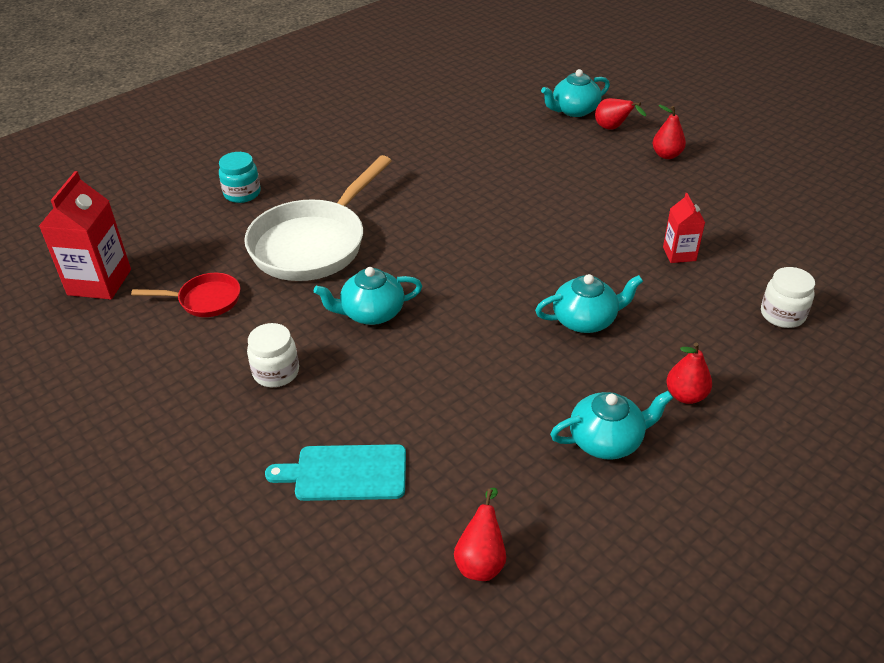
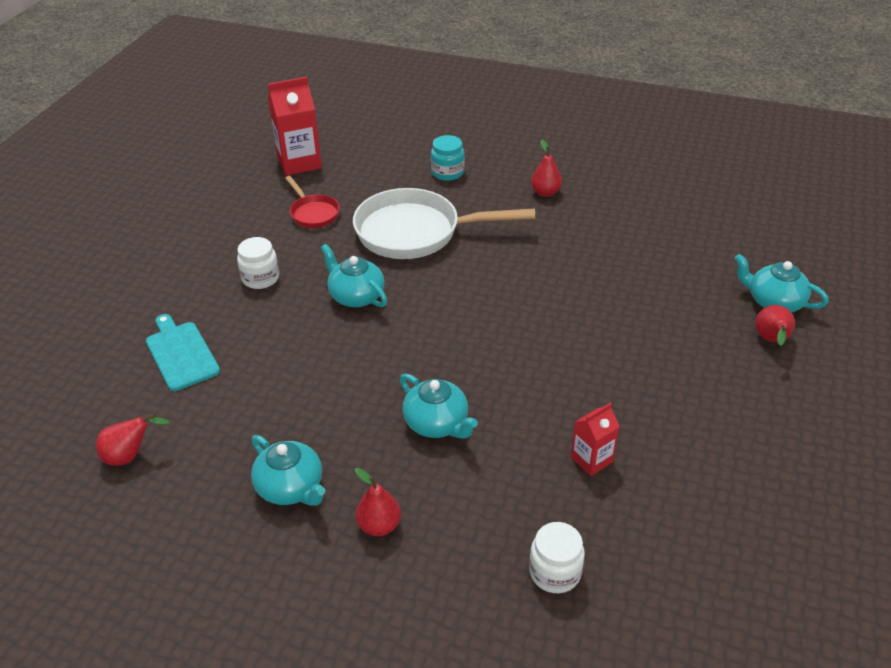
camera: 60 degrees right, 0 degrees up
(666, 155) = (764, 397): red pear -> red pear (545, 192)

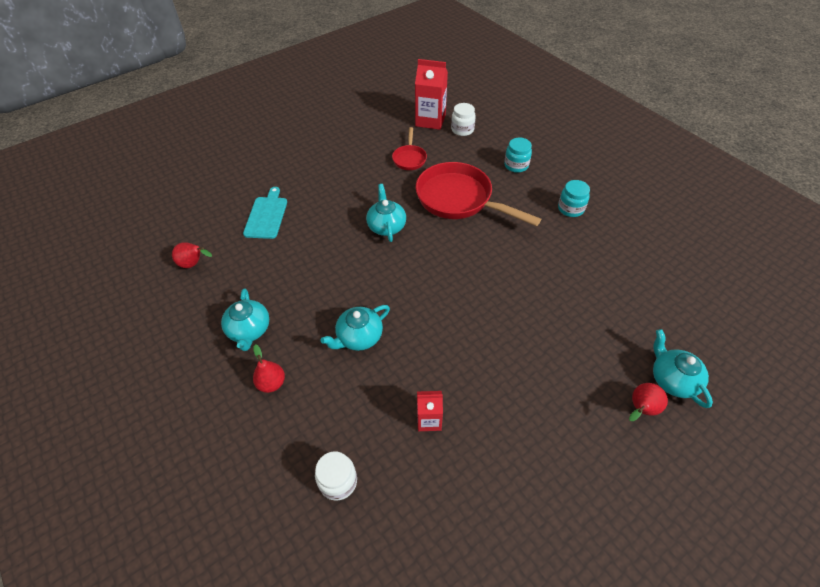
camera: 35 degrees right, 10 degrees up
(260, 278) = (345, 188): white jar -> white jar (462, 130)
(416, 232) = (459, 199): white pan -> red pan
(437, 423) = (359, 337): turquoise teapot -> turquoise teapot turned 60 degrees clockwise
(545, 192) = (570, 209): red pear -> turquoise jar

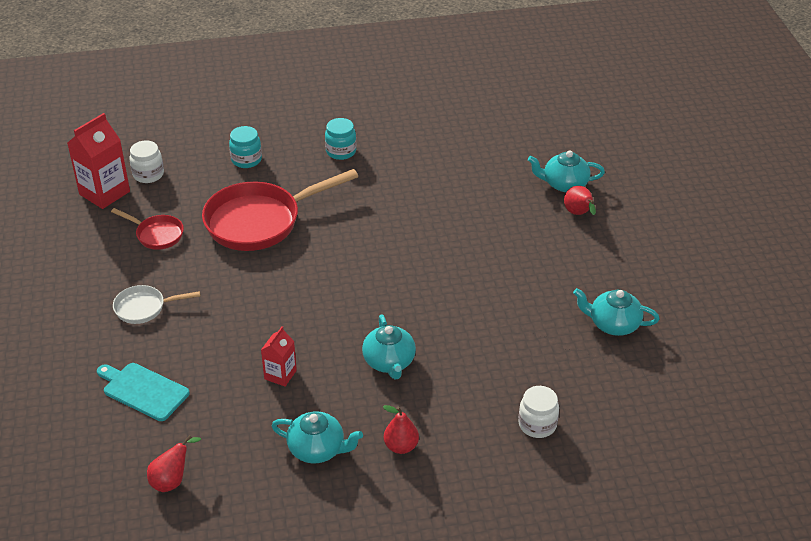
camera: 65 degrees left, 10 degrees down
(339, 183) = (144, 308): none -> white pan
(386, 226) = (251, 291): turquoise teapot -> turquoise teapot (613, 324)
(429, 420) = (513, 343): red carton -> red carton (280, 375)

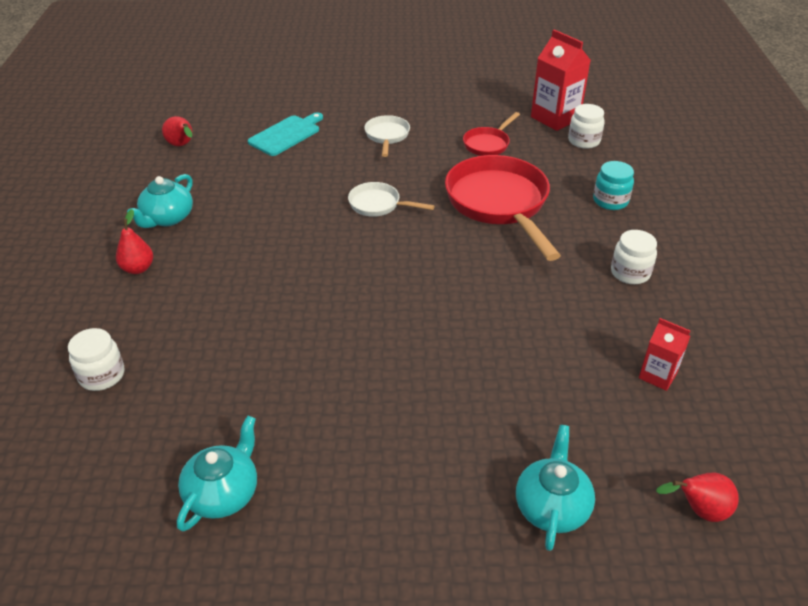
camera: 100 degrees right, 0 degrees up
(271, 297) = (378, 205): none -> white pan
(280, 375) = (269, 203): red carton -> red carton (658, 375)
(341, 151) = (630, 273): turquoise jar -> white jar
(389, 362) = (253, 273): turquoise teapot -> none
(579, 214) = (473, 509): red pear -> red pear (698, 510)

